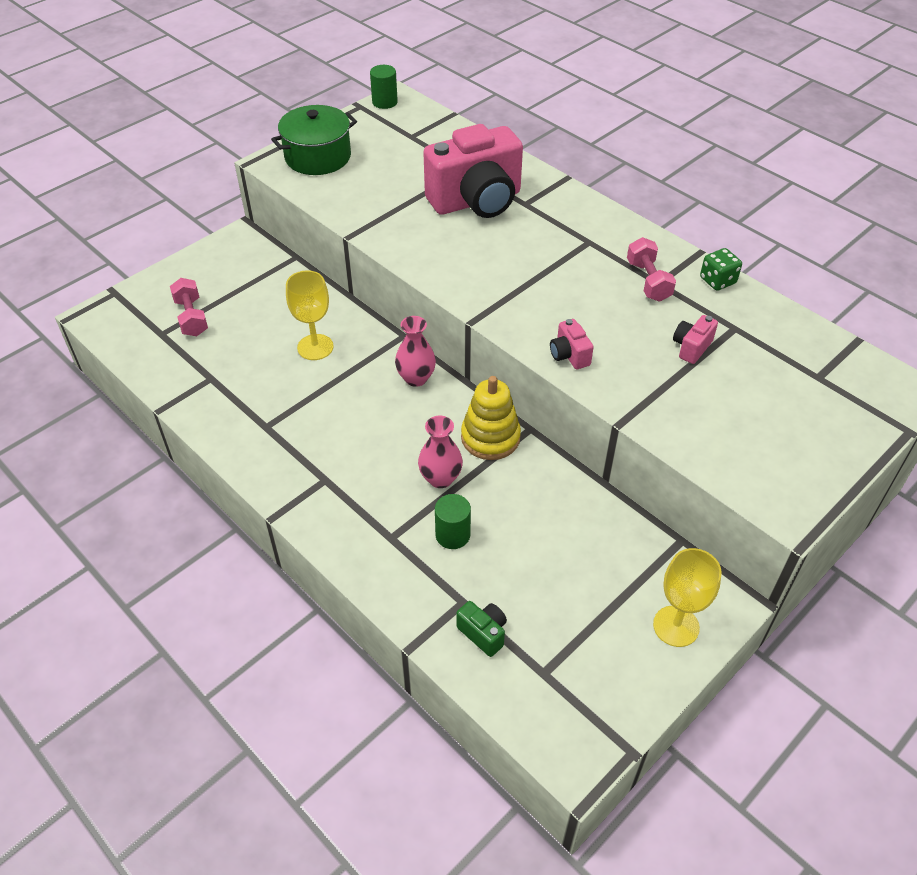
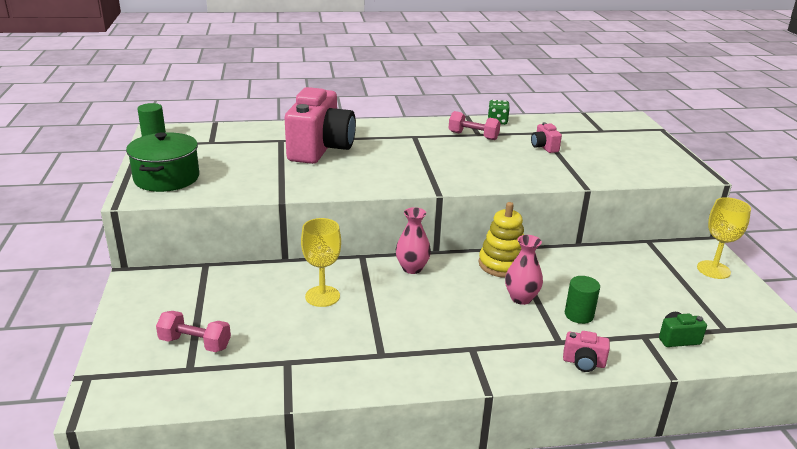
camera: 55 degrees left, 20 degrees down
(569, 355) = (510, 178): pink camera -> pink camera (583, 363)

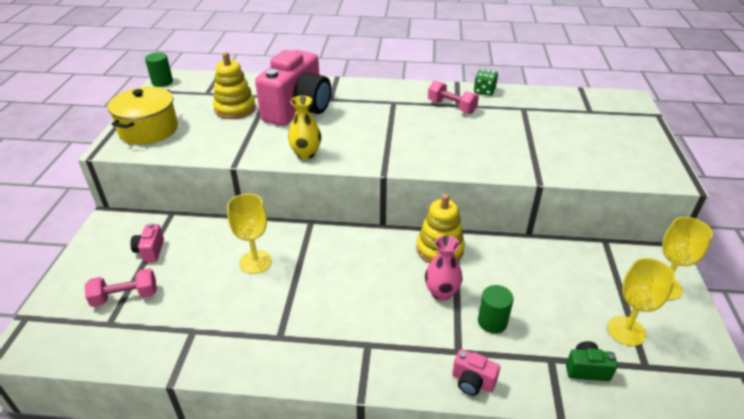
camera: 15 degrees right, 10 degrees up
(166, 178) = (149, 129): green pot -> yellow pot
(195, 343) = (125, 297): pink dumbbell -> pink dumbbell turned 45 degrees counterclockwise
(252, 153) = (235, 109): none -> yellow stacking toy
(351, 184) = (306, 154): none -> yellow vase
(412, 268) = (351, 242): pink vase -> none
(544, 147) = (518, 127): pink camera -> pink camera (150, 251)
(697, 306) = (626, 331): none -> yellow goblet

